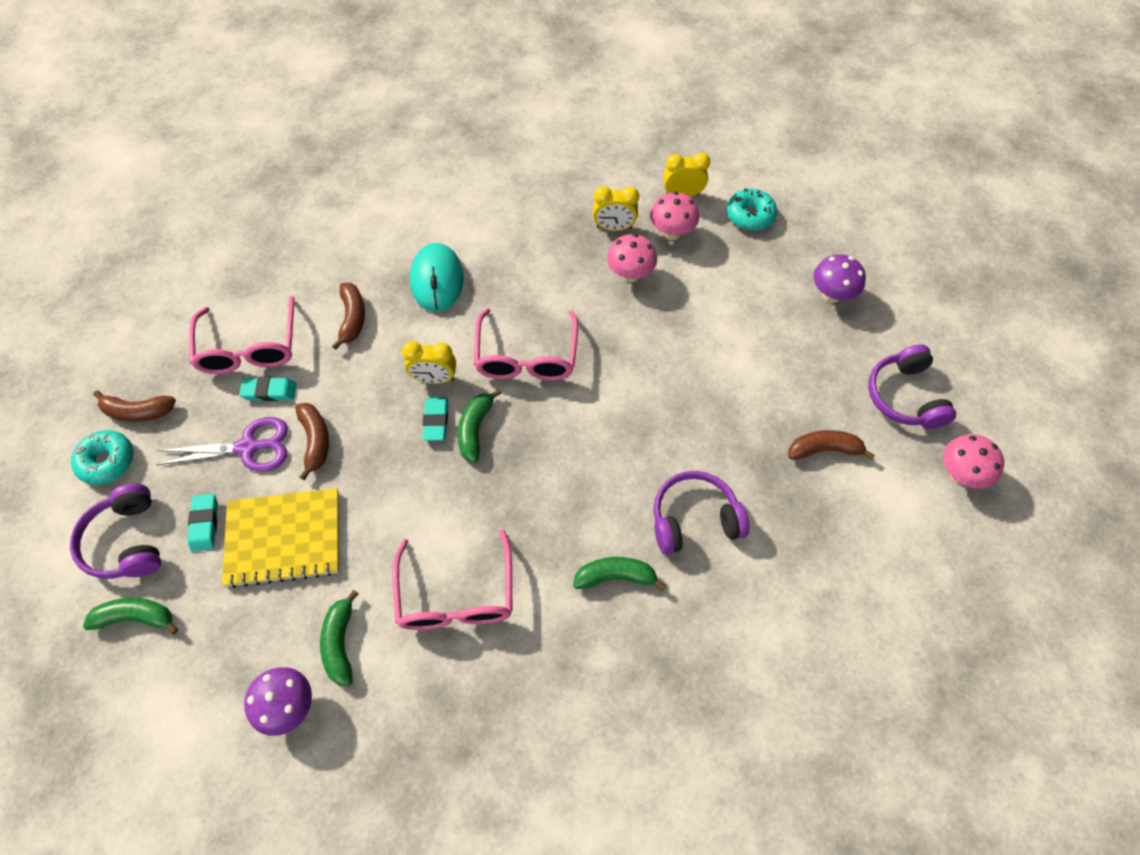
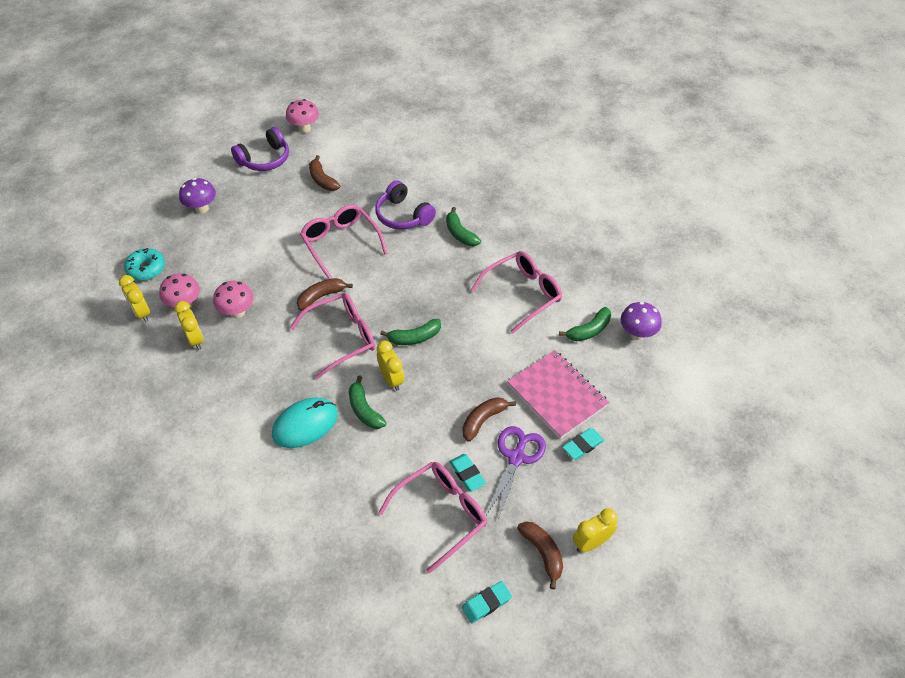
camera: 120 degrees left, 10 degrees down
(107, 461) = (591, 542): turquoise donut -> yellow clock
(127, 541) = (627, 483): purple headphones -> none
(136, 617) = (661, 441): green banana -> green banana (364, 409)
(248, 447) = (516, 457): purple scissors -> purple scissors turned 60 degrees clockwise
(284, 538) = (557, 395): yellow notebook -> pink notebook
(352, 318) = (373, 460): brown banana -> brown banana (321, 296)
(436, 421) = (422, 361): turquoise eraser -> turquoise eraser (486, 603)
(682, 419) = (341, 243): none -> pink glasses

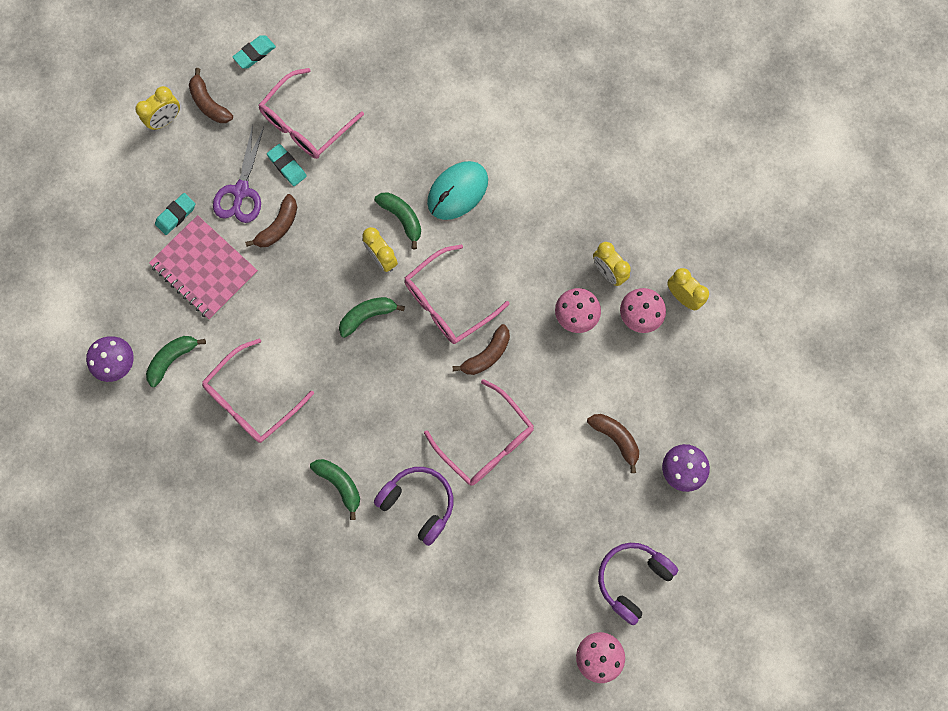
camera: 170 degrees right, 25 degrees up
(146, 269) = (706, 360): turquoise donut -> none
(322, 180) = (541, 552): brown banana -> brown banana (615, 438)

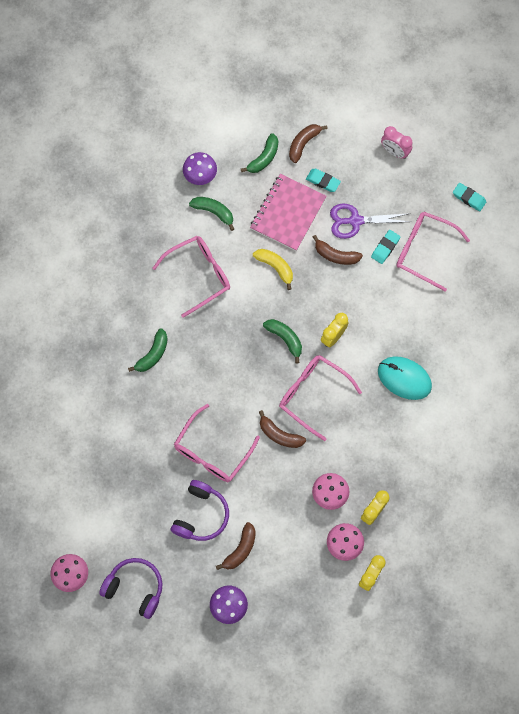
camera: 75 degrees right, 5 degrees down
(166, 120) = (394, 152): yellow clock -> pink clock
(209, 103) = (417, 178): brown banana -> brown banana (303, 143)
(252, 399) = (199, 275): pink glasses -> pink glasses turned 120 degrees clockwise
(271, 302) = (275, 267): none -> yellow banana
(402, 218) = (369, 343): green banana -> green banana (263, 158)
(418, 503) = (152, 414): purple headphones -> purple headphones (201, 515)

